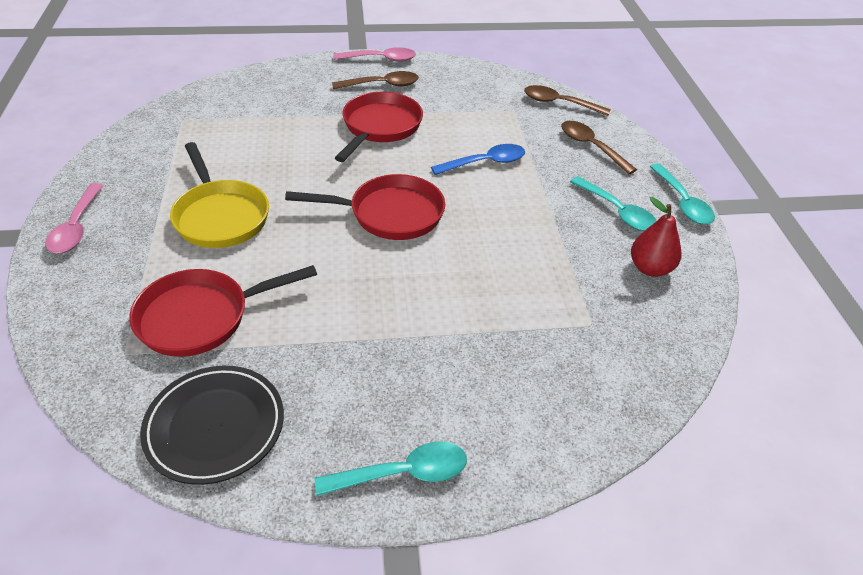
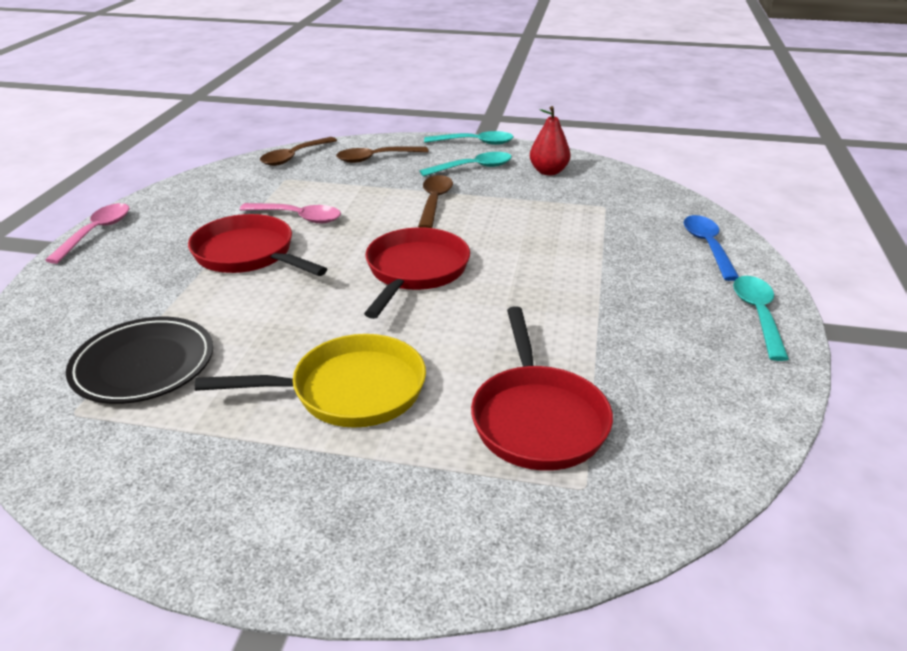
camera: 70 degrees left, 10 degrees down
(76, 227) = (290, 543): pink spoon -> pink spoon (298, 217)
(215, 427) = (705, 418): black plate -> black plate (143, 365)
(382, 85) = (158, 240): brown spoon -> brown spoon (434, 201)
(485, 163) = (364, 208): blue spoon -> blue spoon (707, 246)

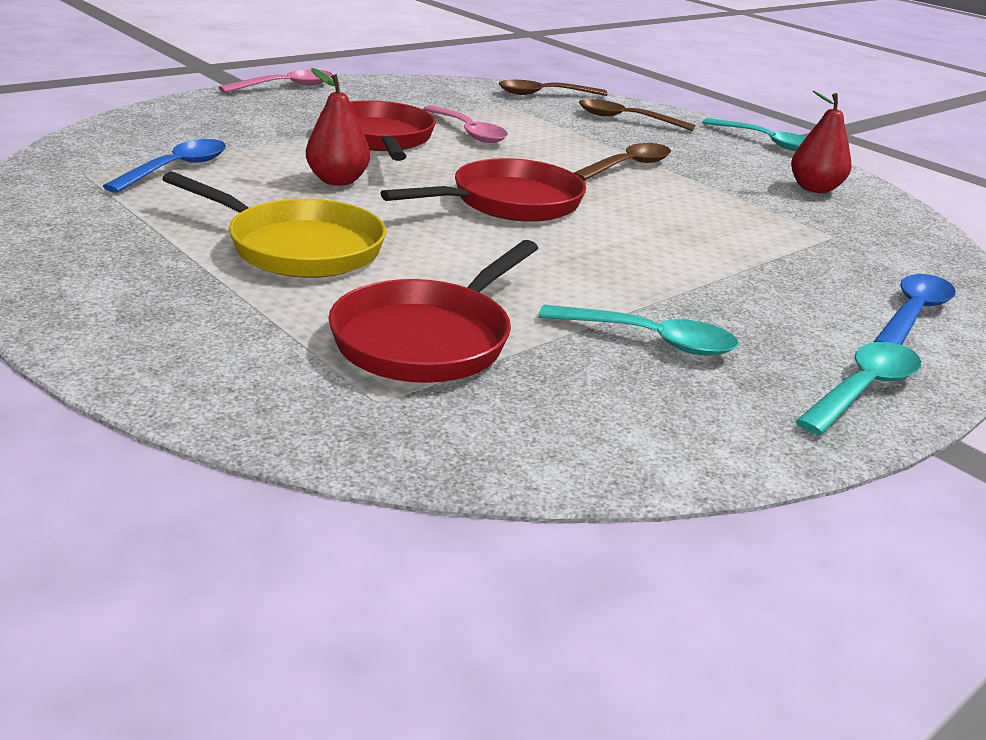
camera: 35 degrees right, 5 degrees down
(143, 365) = (177, 169): black plate -> blue spoon
(281, 311) = (337, 181): none -> red pear
(473, 168) = (724, 158): turquoise spoon -> turquoise spoon (650, 340)

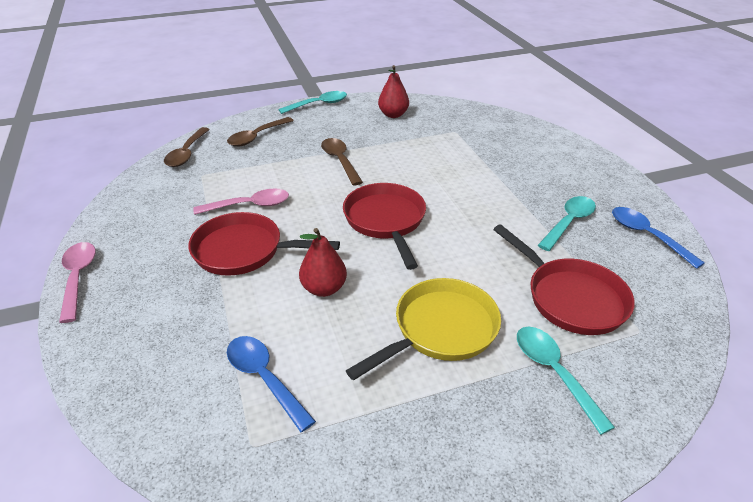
camera: 65 degrees left, 10 degrees up
(863, 389) = (610, 180): turquoise spoon -> turquoise spoon (553, 372)
(913, 314) = (541, 142): blue spoon -> blue spoon (646, 235)

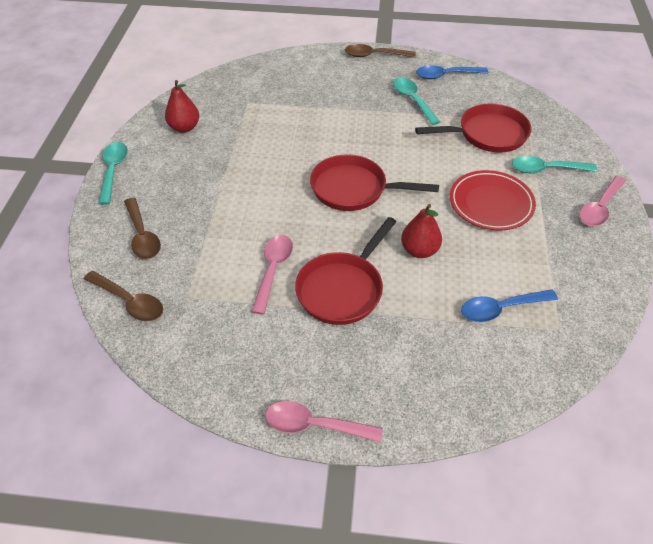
camera: 65 degrees left, 10 degrees up
(340, 161) = (240, 188): brown spoon -> brown spoon (374, 55)
(440, 330) = (491, 203): yellow pan -> red plate
(521, 455) = (599, 208): none -> pink spoon

